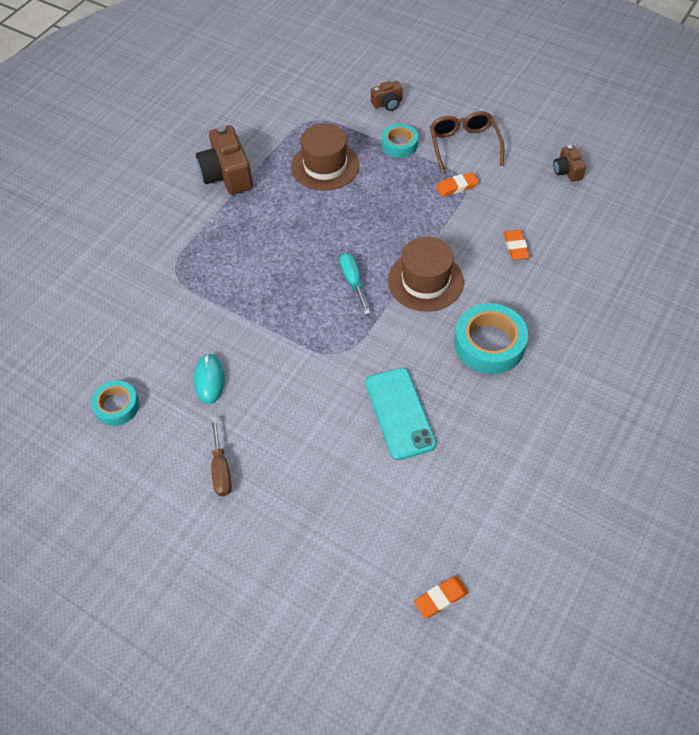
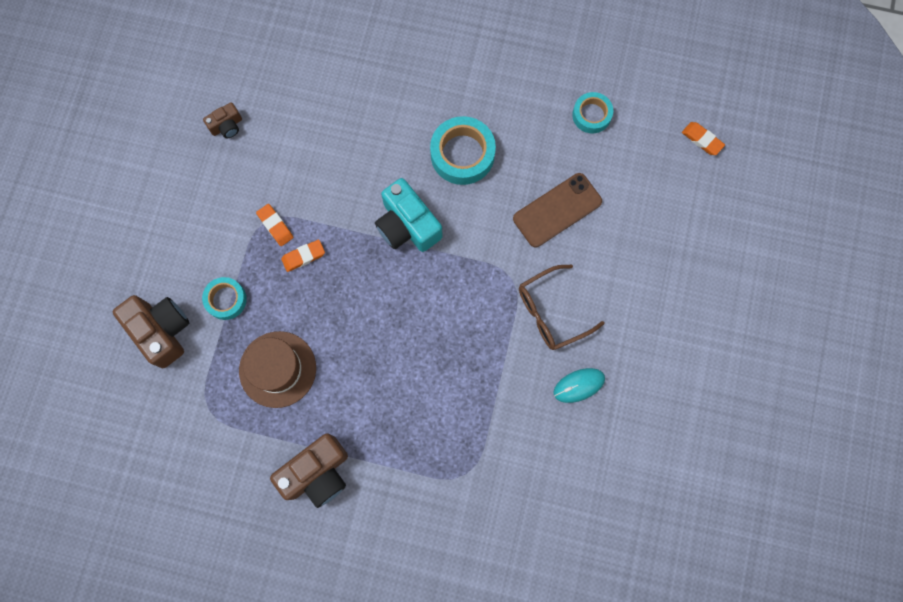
camera: 110 degrees left, 20 degrees up
(117, 406) = (634, 459): turquoise tape -> turquoise tape (591, 115)
(221, 468) = (660, 340): brown screwdriver -> none
(353, 282) = (427, 291): turquoise screwdriver -> none
(387, 103) = (161, 331): brown camera -> brown camera, size x1.91
(399, 413) = (557, 210): turquoise phone -> brown phone
(425, 281) = (407, 225): brown hat -> turquoise camera
(464, 145) = (212, 233): brown glasses -> brown glasses (551, 312)
(515, 247) = (342, 154): orange eraser -> orange eraser (303, 256)

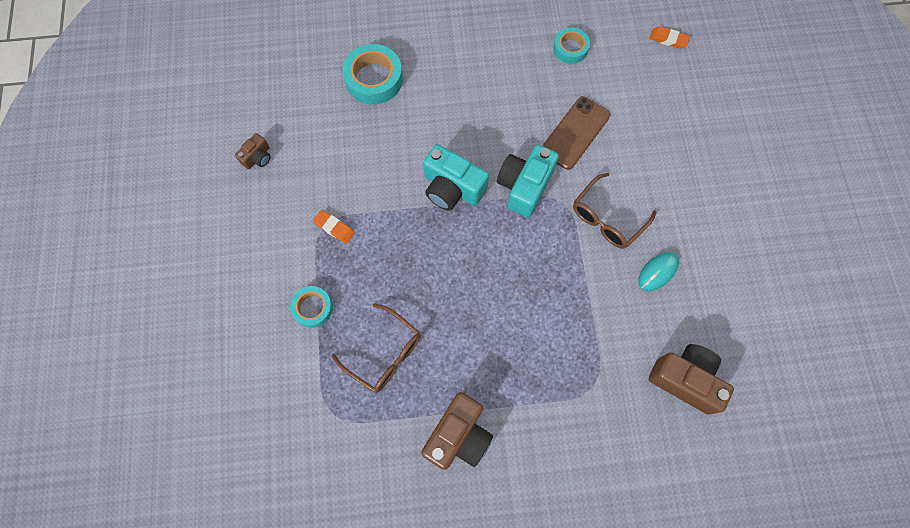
camera: 20 degrees left, 5 degrees down
(161, 331) = (262, 358): brown camera -> brown camera (685, 379)
(277, 369) = (384, 354): brown hat -> brown glasses
(303, 256) = (370, 245): orange eraser -> none
(462, 154) = (475, 114): turquoise tape -> turquoise tape (374, 79)
(481, 249) = (524, 186): none -> turquoise camera

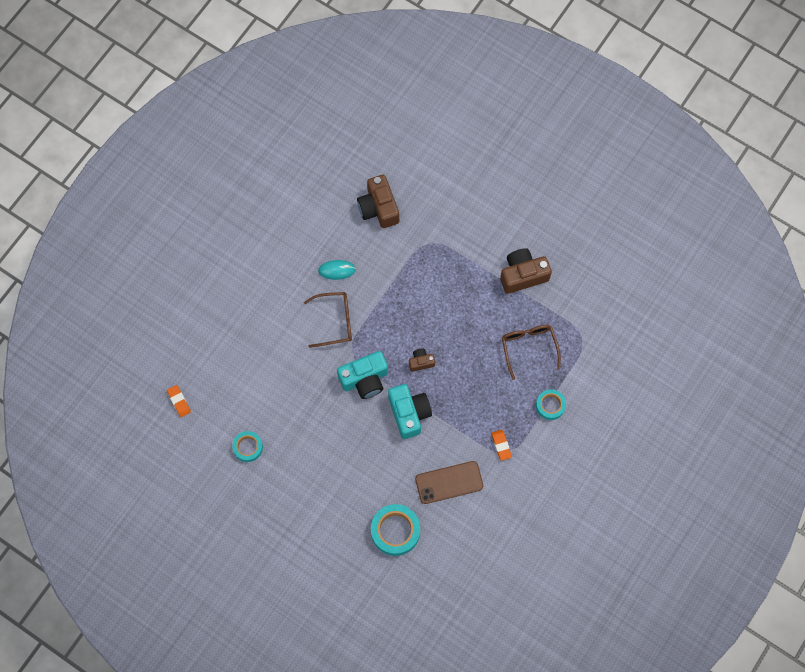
camera: 140 degrees left, 0 degrees up
(257, 157) = (514, 533): brown camera -> brown camera (421, 362)
(575, 133) = (302, 388): brown phone -> brown phone (449, 482)

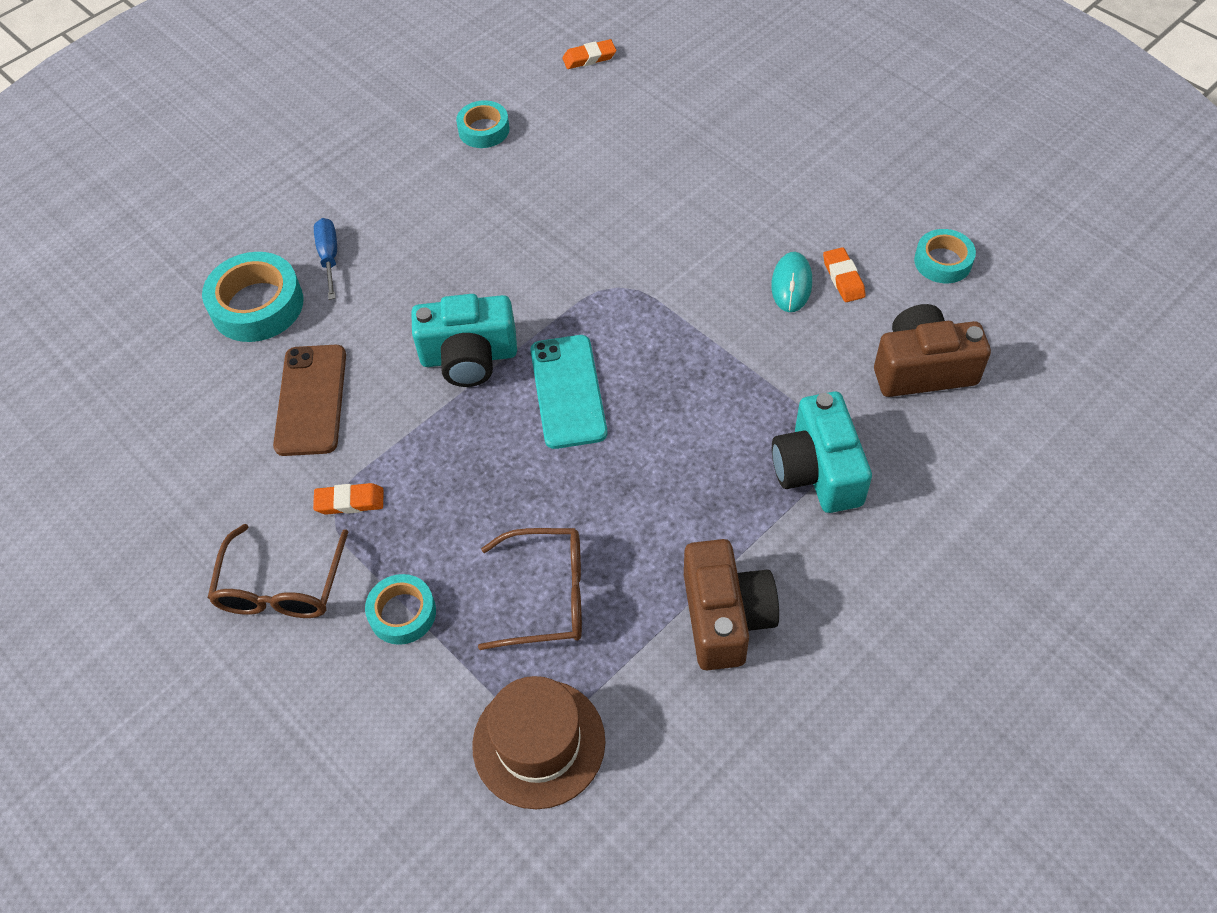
camera: 105 degrees right, 15 degrees down
(310, 203) = (943, 261): none -> turquoise tape
(328, 247) = (843, 278): none -> orange eraser
(335, 321) = (685, 269): brown glasses -> brown glasses (281, 587)
(356, 504) = (329, 257): none -> blue screwdriver
(365, 379) = (557, 298): turquoise camera -> turquoise camera (817, 470)
(421, 362) = (568, 391): brown camera -> turquoise phone
(593, 337) = (538, 743): none -> brown hat

